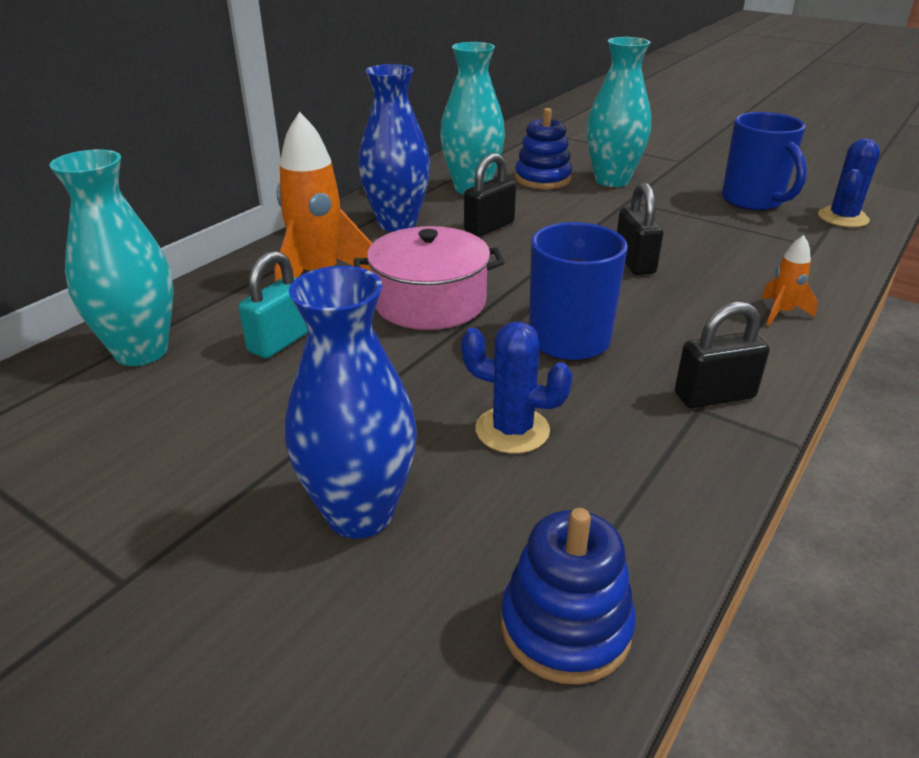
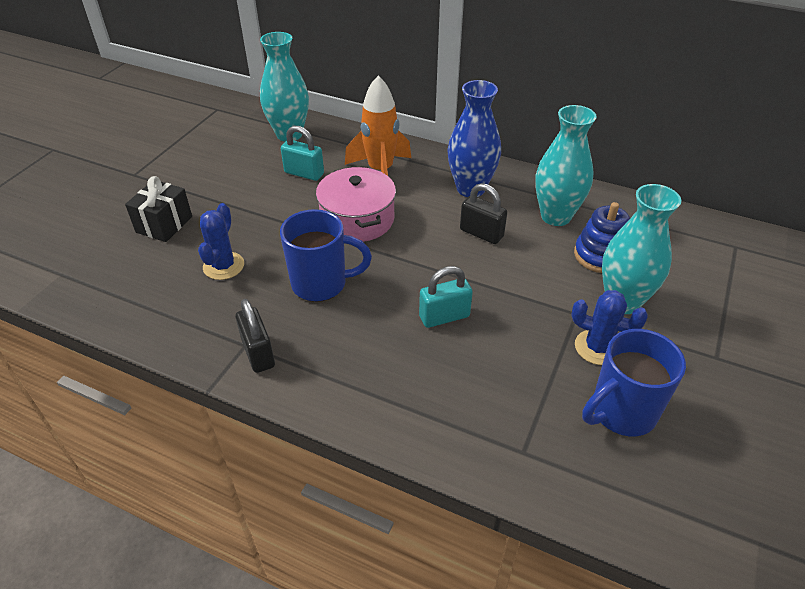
camera: 80 degrees right, 10 degrees up
(360, 513) = (164, 224): blue vase -> black gift
(565, 627) = (88, 292): blue stacking toy -> none
(634, 262) = (444, 316): black padlock -> turquoise padlock
(781, 313) = (376, 404): orange rocket -> none
(843, 218) = (611, 492): blue cactus -> blue cactus (597, 347)

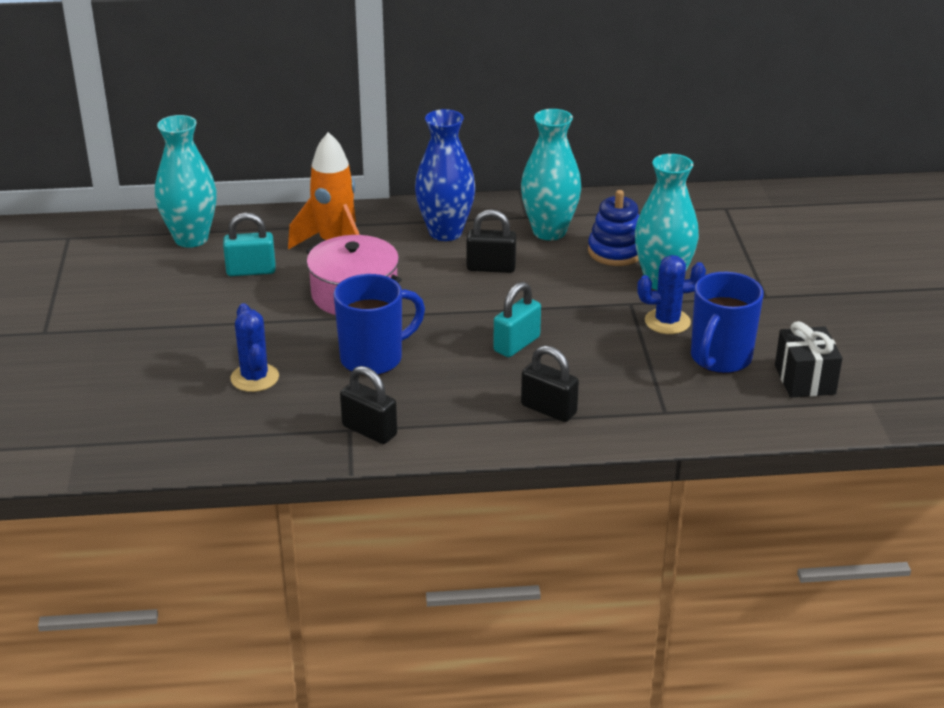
camera: 30 degrees left, 10 degrees down
(164, 224) = (143, 365): black gift -> black gift (805, 380)
(418, 398) = (549, 409): none -> black padlock

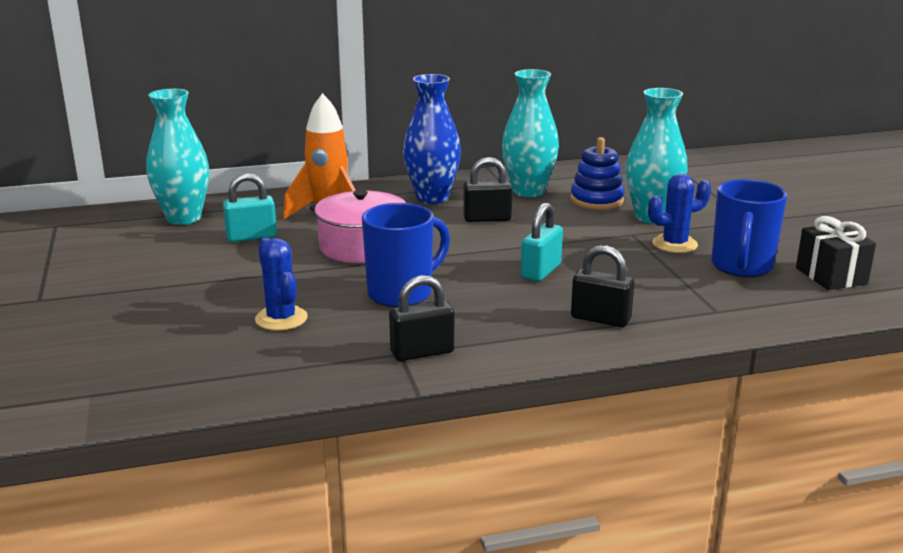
camera: 10 degrees left, 10 degrees down
(369, 430) = (422, 352): black padlock -> black padlock turned 45 degrees counterclockwise

